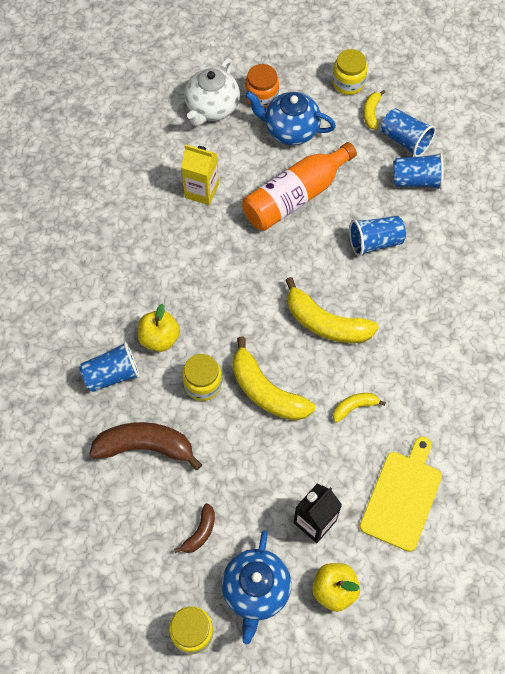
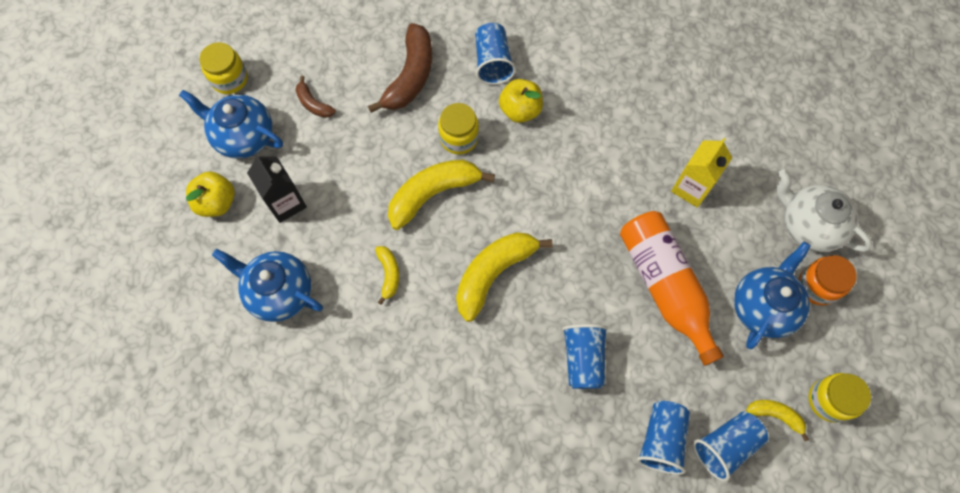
camera: 105 degrees right, 5 degrees up
(402, 497) = (279, 292): yellow cutting board -> blue teapot

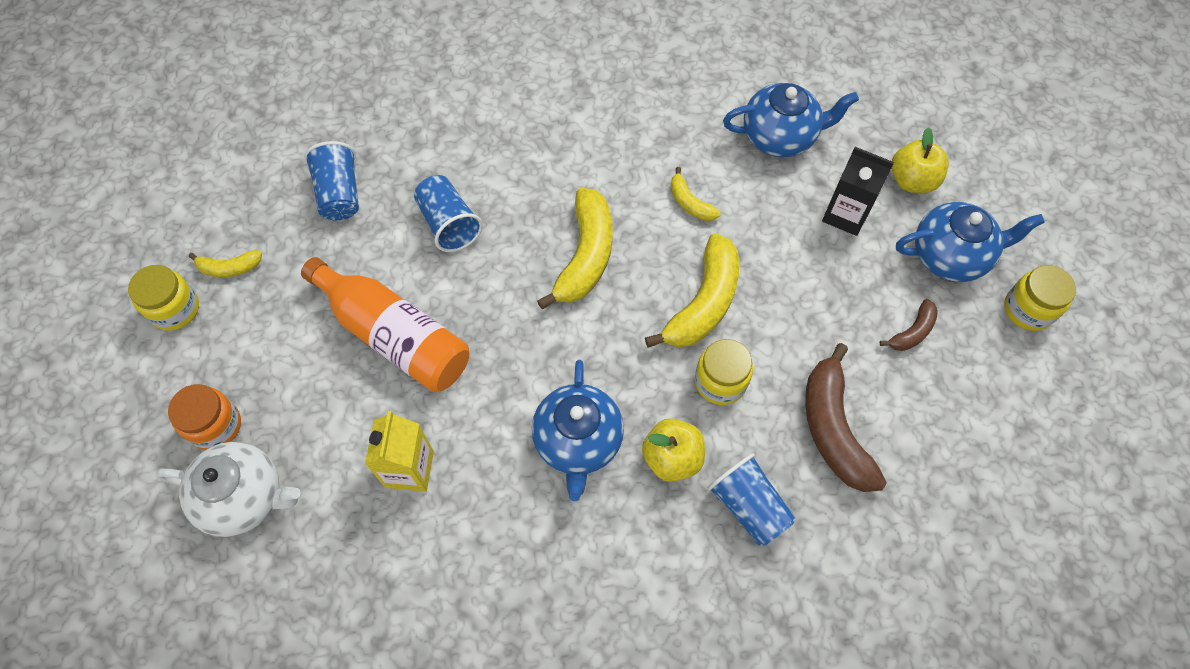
camera: 150 degrees right, 5 degrees down
(313, 104) = (912, 332): brown banana -> brown banana turned 120 degrees clockwise
(725, 445) = (274, 218): blue cup -> none
(763, 306) = (274, 370): blue teapot -> blue teapot (578, 442)

